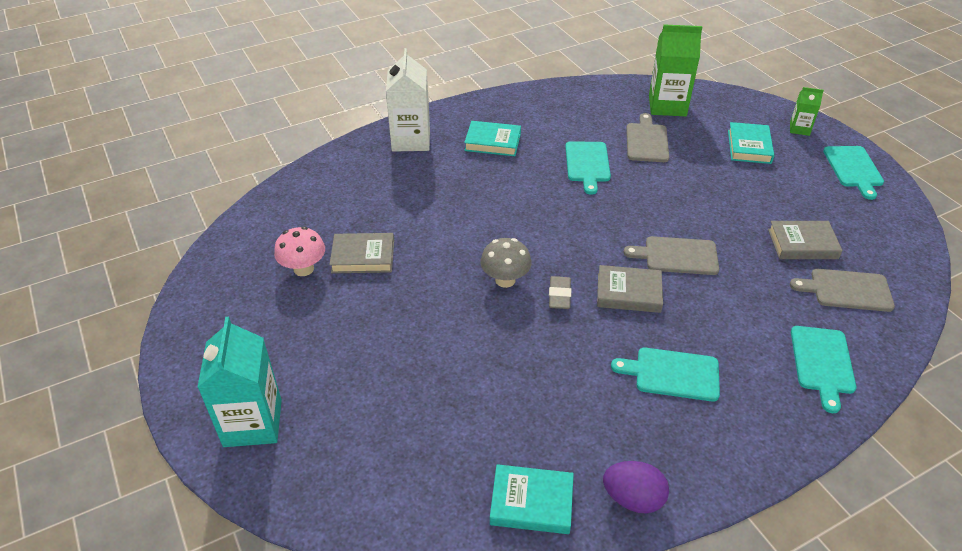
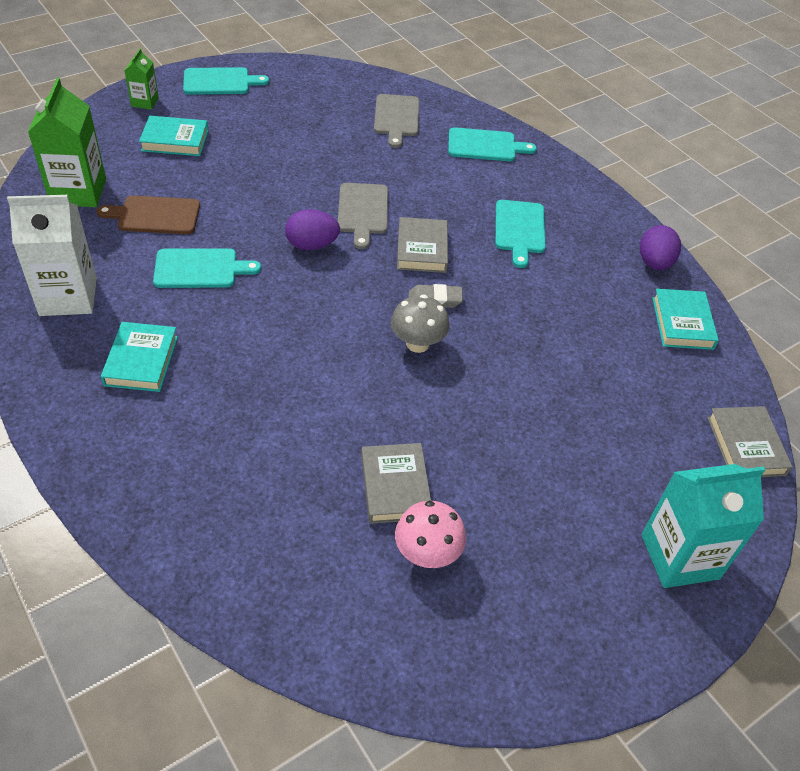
camera: 100 degrees left, 5 degrees up
(411, 140) = (124, 459): white carton -> white carton (68, 297)
(623, 222) = (312, 245): none -> purple egg
(647, 141) = (155, 215): grey cutting board -> brown cutting board
(802, 244) = (337, 131): grey book -> grey book (746, 446)

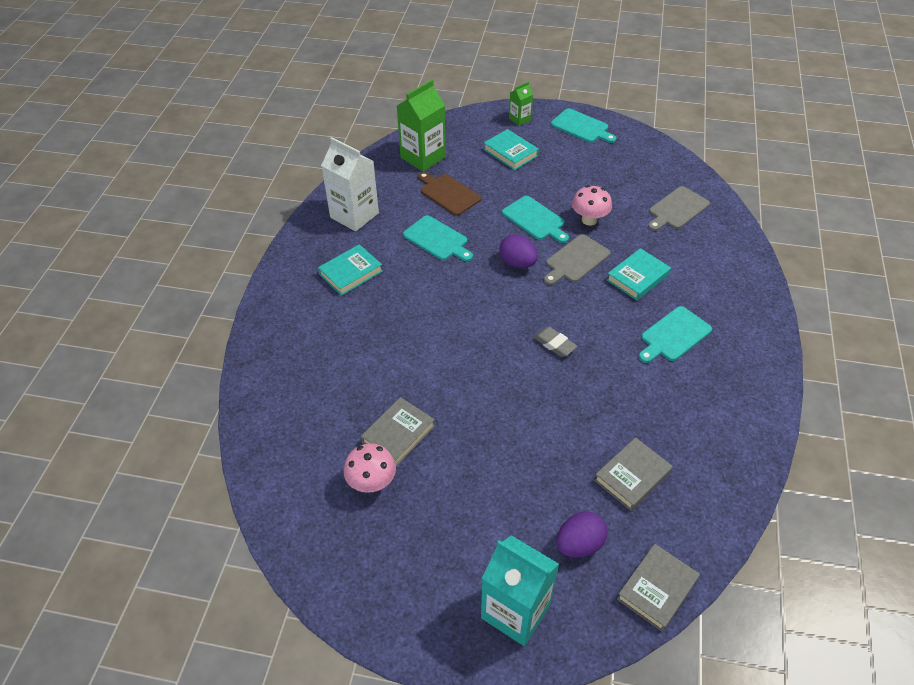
camera: 50 degrees right, 0 degrees up
(331, 167) = (589, 220): none -> pink mushroom
(417, 344) = (510, 363): grey mushroom -> none
(422, 249) = (586, 307): grey book -> grey book (632, 476)
(485, 145) = (722, 263): turquoise cutting board -> turquoise cutting board (535, 219)
(654, 263) = (753, 423): purple egg -> purple egg (579, 544)
(682, 323) = (719, 477): turquoise book -> turquoise book (638, 277)

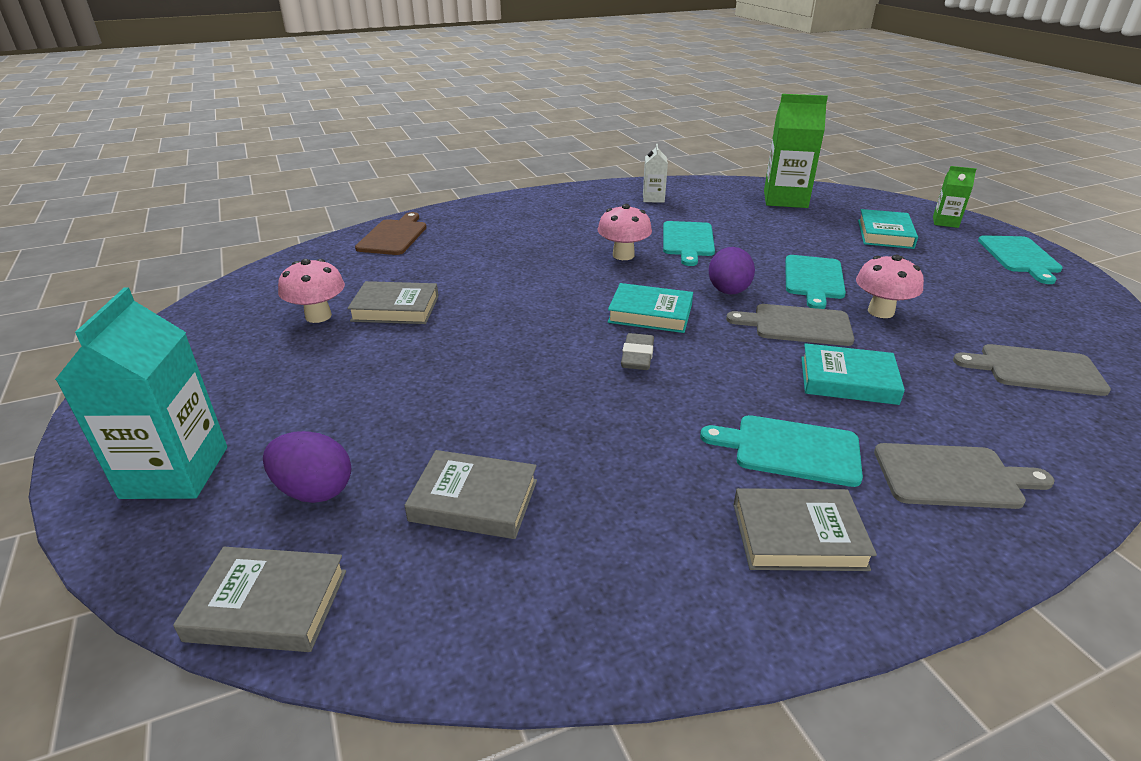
camera: 55 degrees right, 15 degrees down
(351, 273) = (579, 220): turquoise book -> turquoise book (650, 313)
(354, 215) = (653, 198): white carton -> white carton, size x0.52
(428, 281) = (623, 255): none -> pink mushroom
(448, 193) = (760, 225): brown cutting board -> brown cutting board (394, 236)
(725, 296) = (953, 476): none -> grey cutting board
(727, 371) = (798, 536): none -> grey book

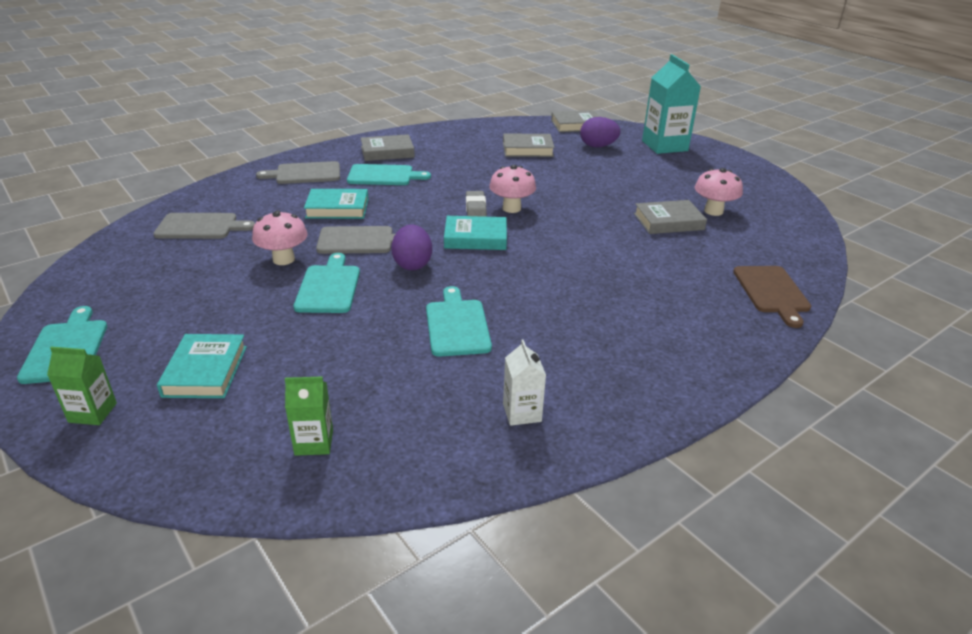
camera: 165 degrees right, 0 degrees up
(623, 255) = (520, 295): pink mushroom -> pink mushroom (511, 208)
(785, 199) = (314, 442): green carton -> green carton, size x0.52

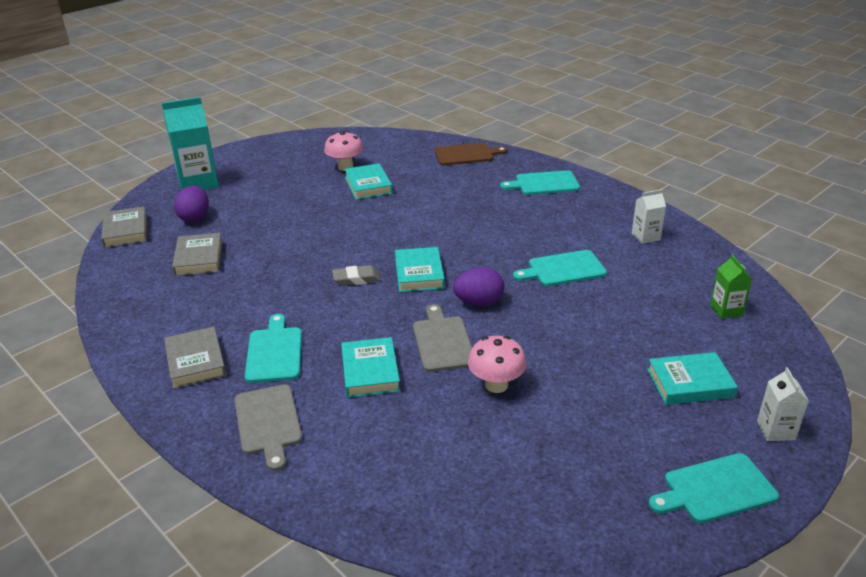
camera: 95 degrees left, 0 degrees up
(92, 412) = (775, 430): green carton -> white carton
(200, 227) = (440, 478): grey cutting board -> none
(329, 287) = (536, 343): turquoise cutting board -> turquoise cutting board (544, 183)
(511, 208) = (353, 259): pink mushroom -> none
(668, 222) = (368, 185): grey book -> turquoise book

